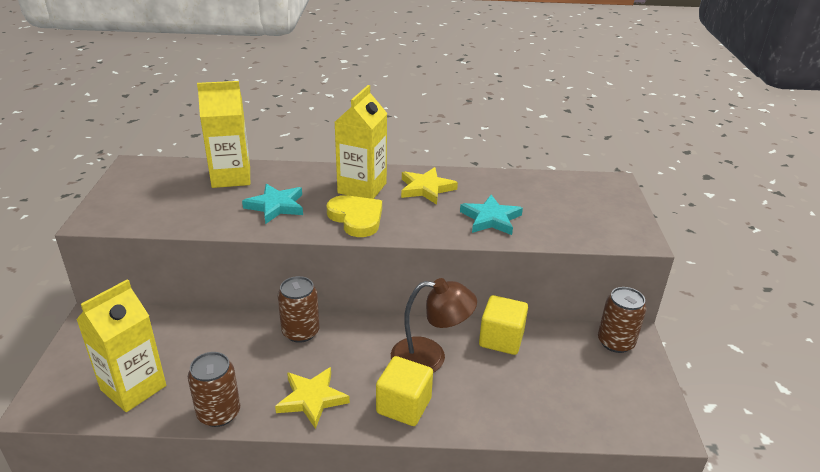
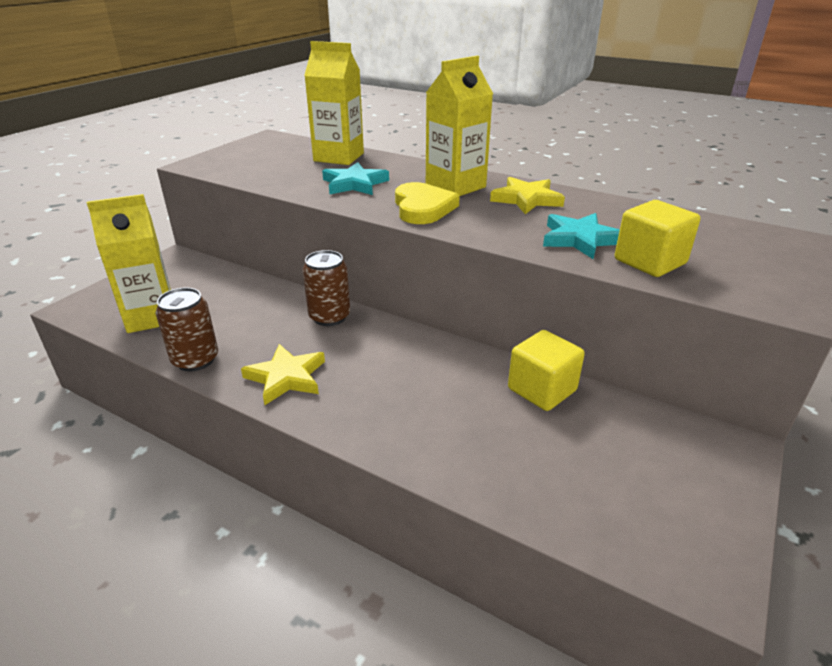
camera: 30 degrees right, 0 degrees up
(404, 406) = (371, 417): yellow cube -> yellow cube (650, 262)
(430, 357) = (441, 380): brown lamp -> none
(615, 342) = (703, 444): brown can -> none

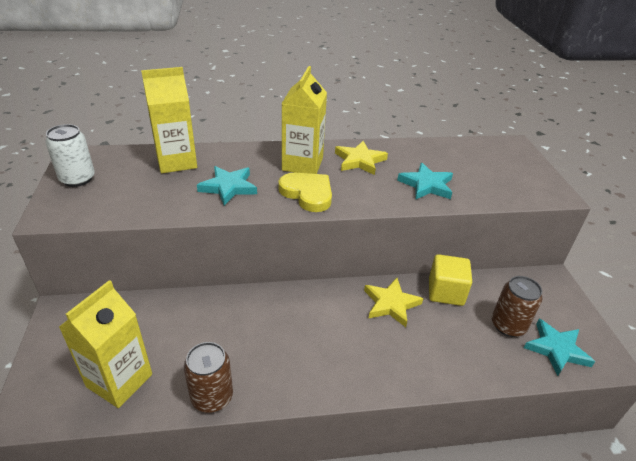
camera: 40 degrees left, 5 degrees up
(247, 149) = (77, 179): none -> white can
(286, 377) = (297, 370): yellow star -> yellow star (391, 304)
(329, 317) = (267, 304): brown can -> brown can (508, 325)
(631, 521) = (556, 349): none -> turquoise star
(650, 262) = (476, 189): yellow cube -> none

